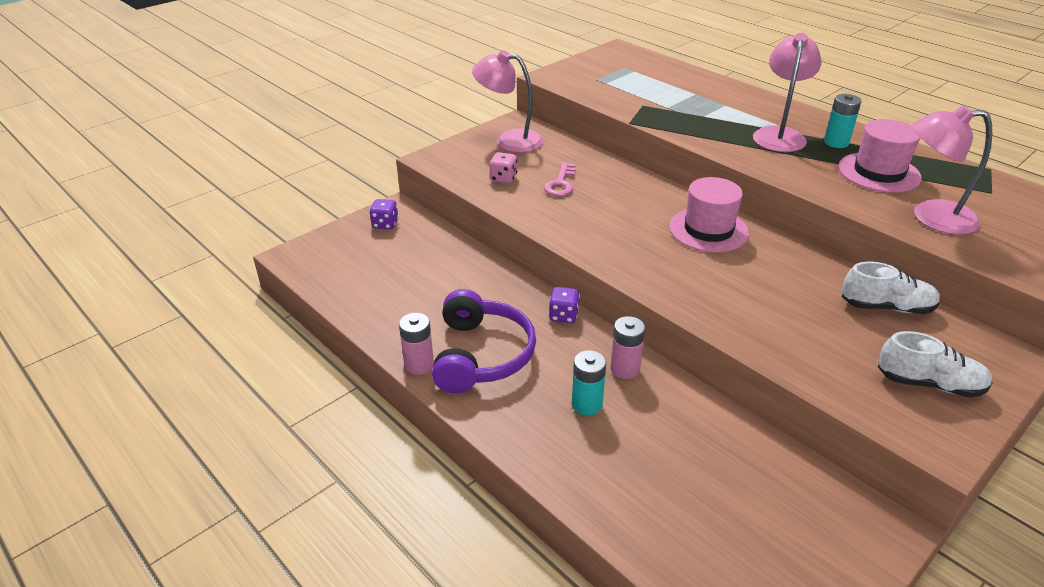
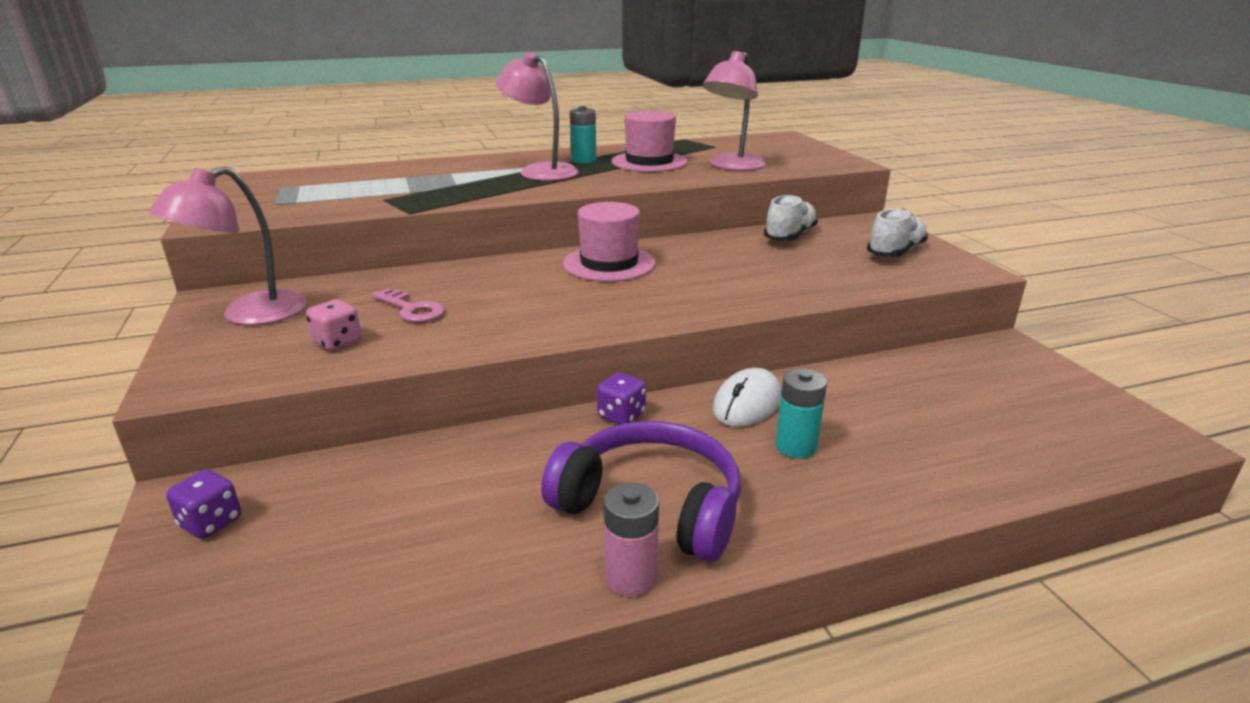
camera: 65 degrees left, 10 degrees down
(625, 369) = (747, 403): pink battery -> white mouse

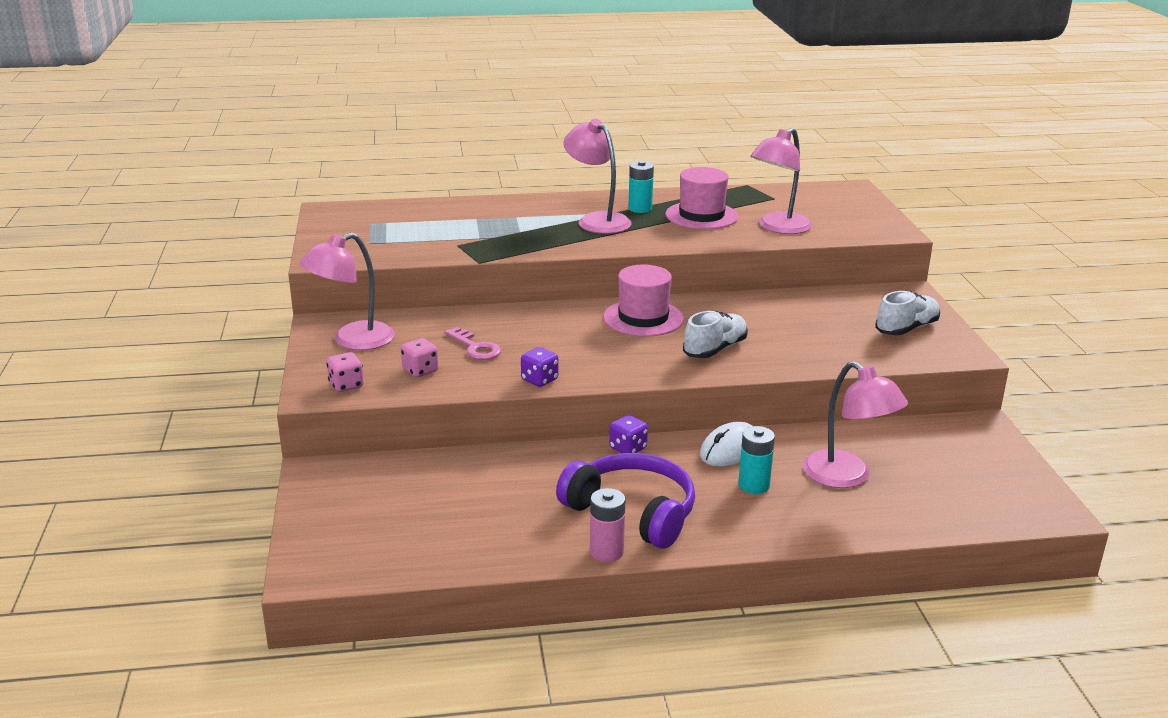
camera: 10 degrees right, 0 degrees up
(211, 522) = (337, 489): purple dice -> purple dice (539, 380)
(229, 370) = (346, 385): none -> pink dice
(790, 236) = (817, 303): white shoe -> white shoe (715, 349)
(901, 423) = (847, 477): none -> pink lamp

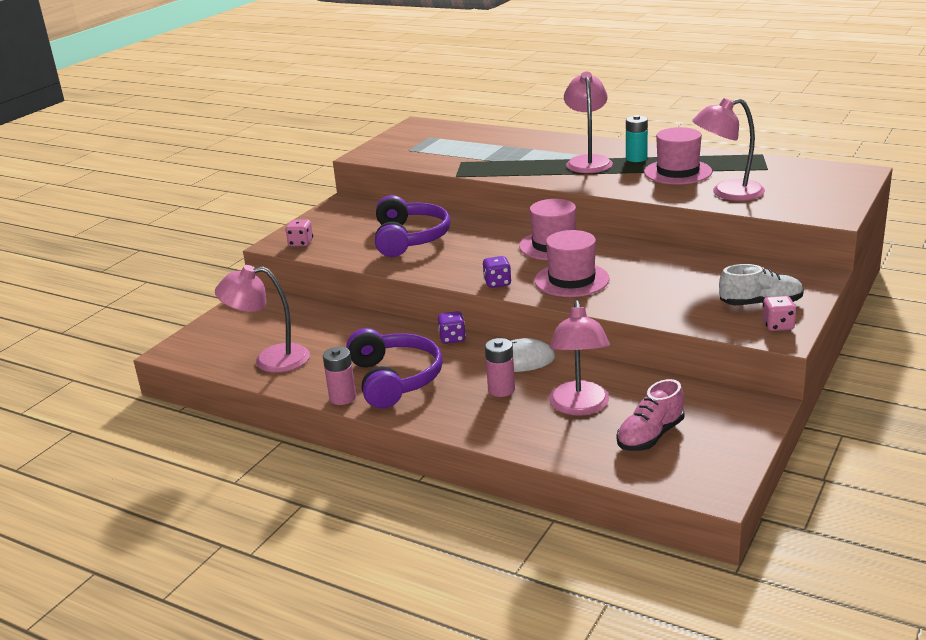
camera: 40 degrees right, 0 degrees up
(352, 341) = (344, 217): pink lamp -> pink lamp (270, 360)
(420, 371) = (355, 245): pink dice -> pink dice (778, 326)
(475, 347) = (410, 238): pink key -> purple headphones
(539, 380) = (417, 269): purple dice -> purple dice (497, 283)
(715, 349) = (571, 280): white shoe -> pink hat
(754, 485) = (501, 390): turquoise battery -> pink battery
(941, 483) = (650, 436): none -> pink shoe

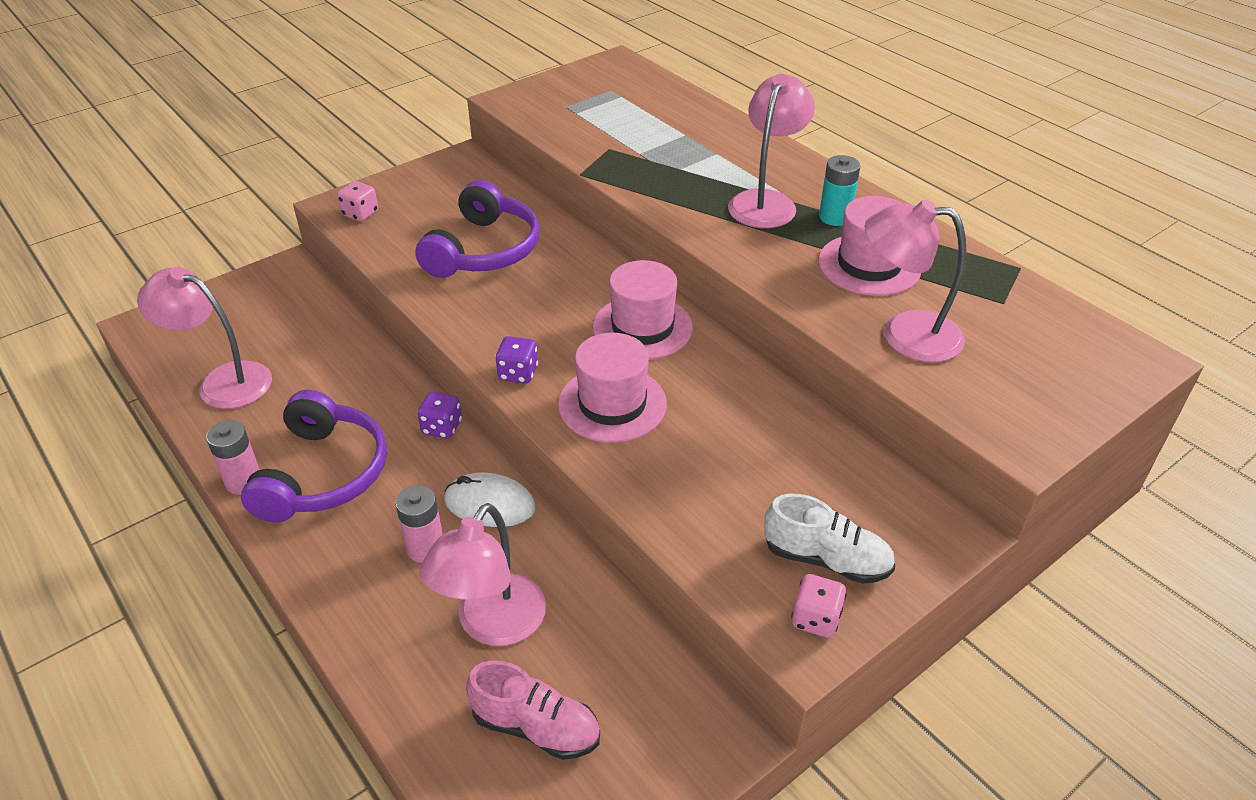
camera: 20 degrees right, 15 degrees up
(650, 436) = (536, 727): pink shoe -> pink shoe turned 135 degrees counterclockwise

